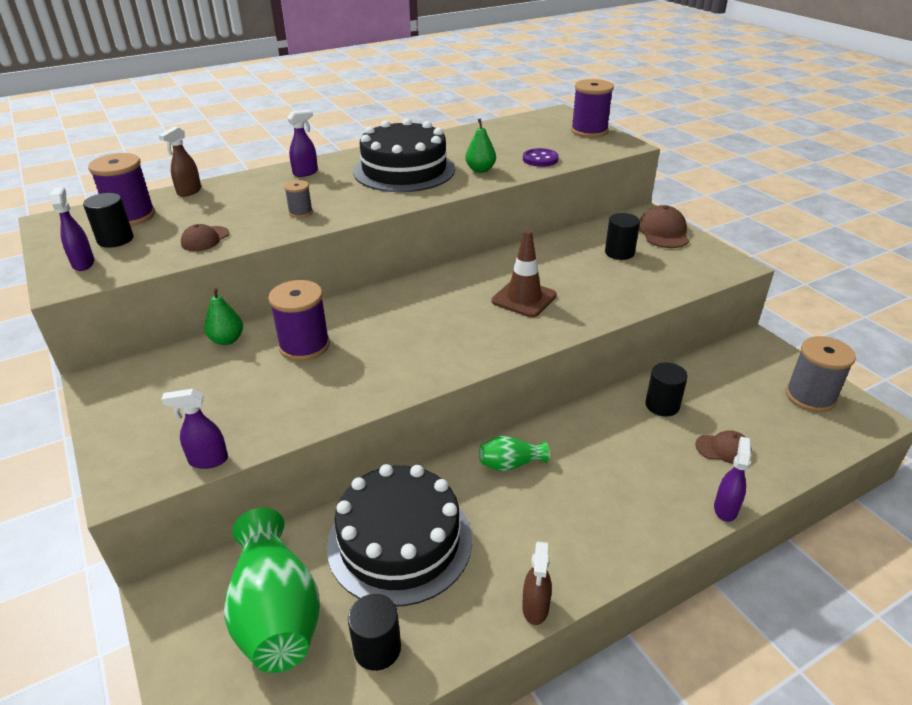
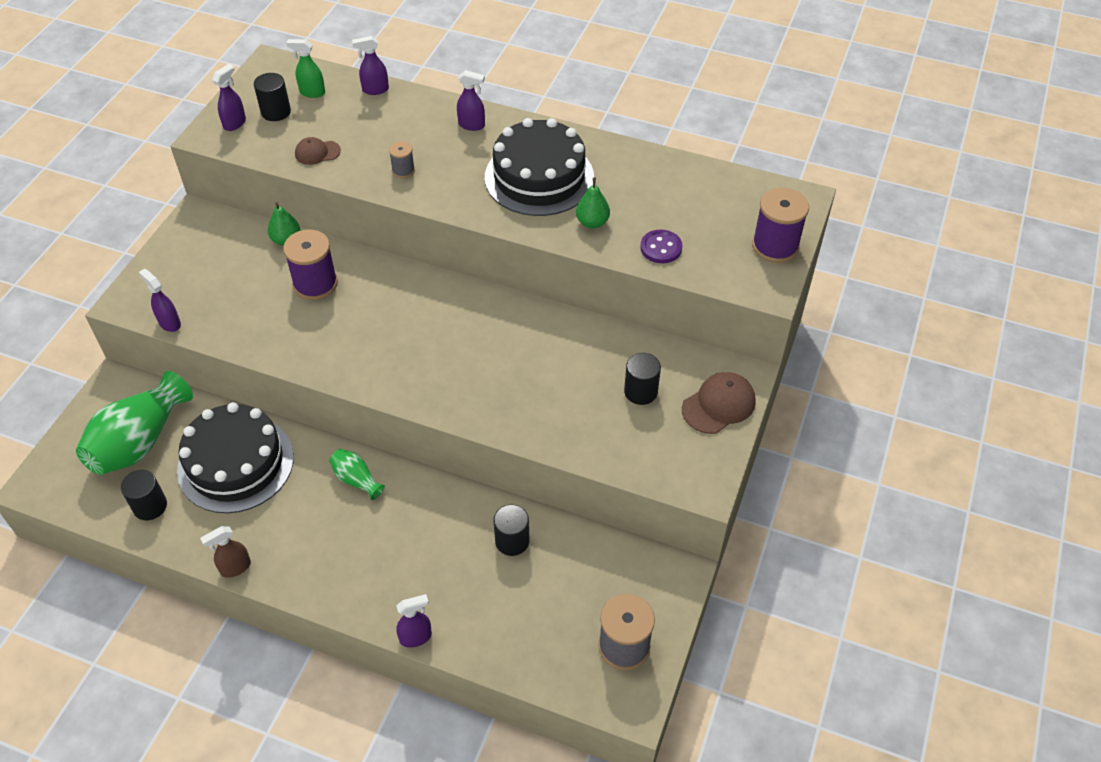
camera: 50 degrees right, 15 degrees up
(131, 216) = (312, 92): purple spool -> green spray bottle
(189, 192) = (375, 90): brown spray bottle -> purple spray bottle
(524, 298) = (495, 368): brown traffic cone -> none
(723, 449) = (489, 608): brown cap -> none

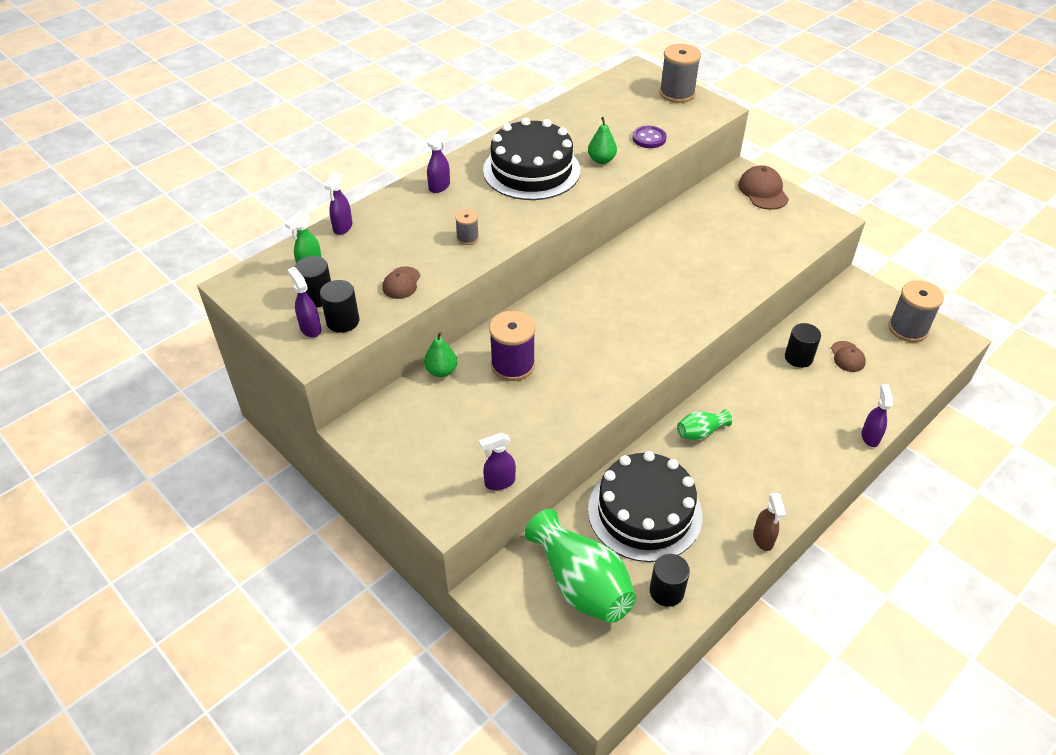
camera: 65 degrees left, 5 degrees down
(538, 589) = (847, 357): none -> brown cap
(640, 391) = (734, 221): black cylinder -> black cylinder (343, 321)
(775, 246) = (677, 93): purple spool -> grey spool

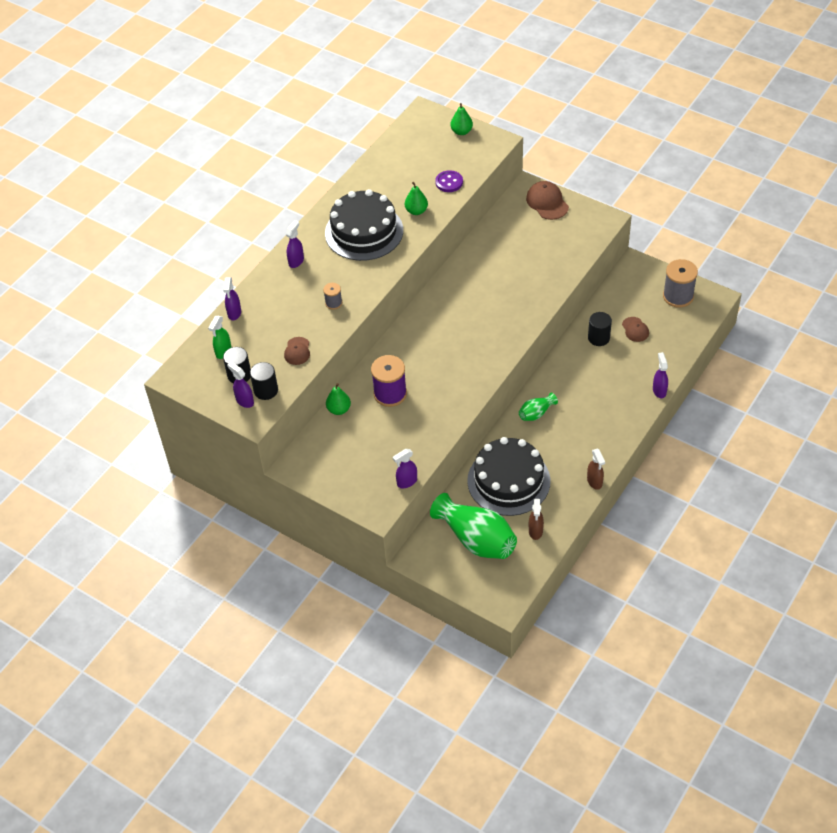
camera: 10 degrees left, 5 degrees up
(666, 591) = (535, 531): black cylinder -> brown spray bottle
(677, 93) = (461, 131): grey spool -> green pear

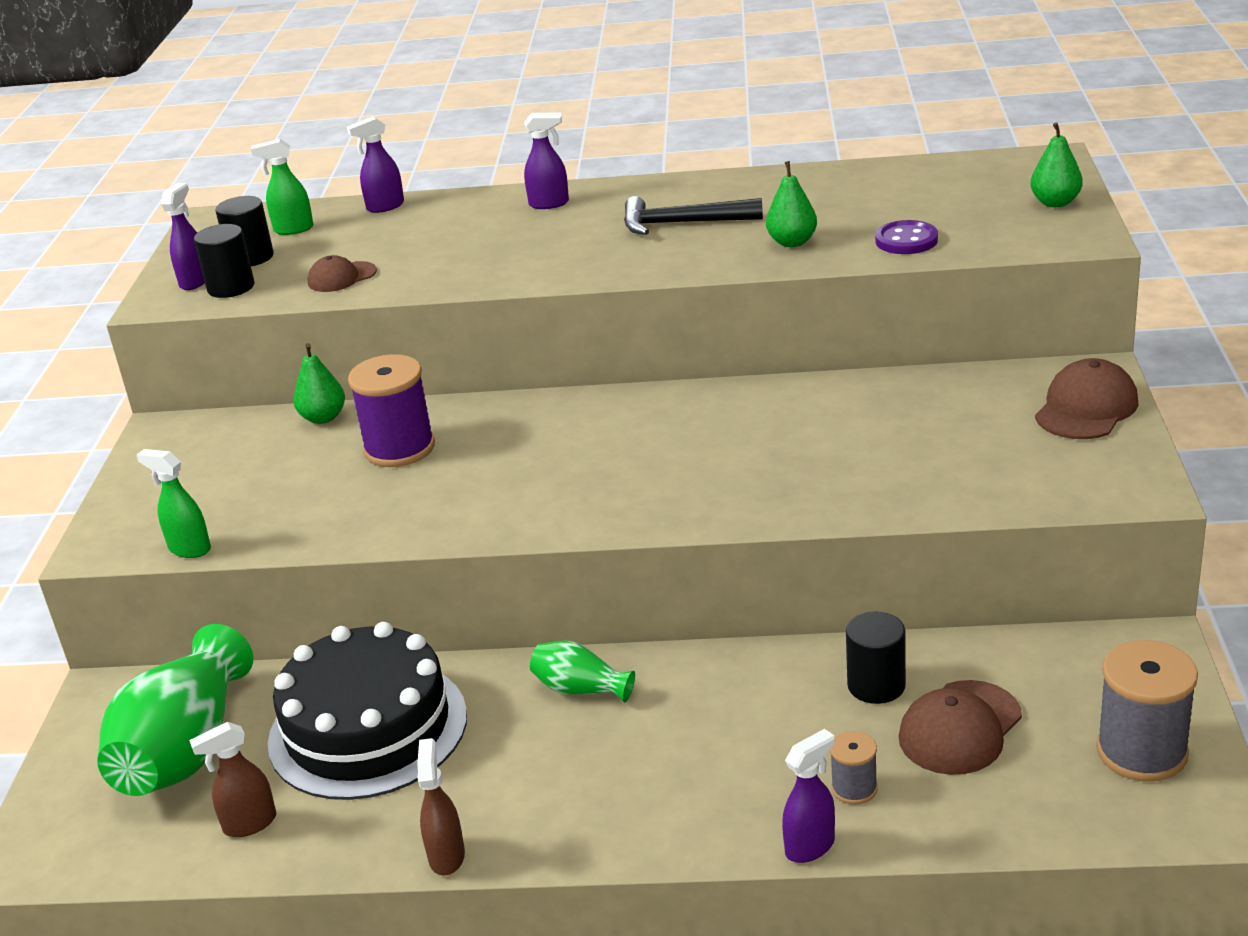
camera: 60 degrees right, 20 degrees down
(333, 303) = (483, 263): grey spool -> grey spool (854, 788)
(364, 232) = (683, 223): black cake -> black hammer
(406, 482) = (189, 549): purple spray bottle -> green spray bottle
(594, 482) = (447, 856): brown spray bottle -> brown spray bottle turned 135 degrees clockwise
(635, 329) = (960, 728): brown cap -> brown cap, size x1.58

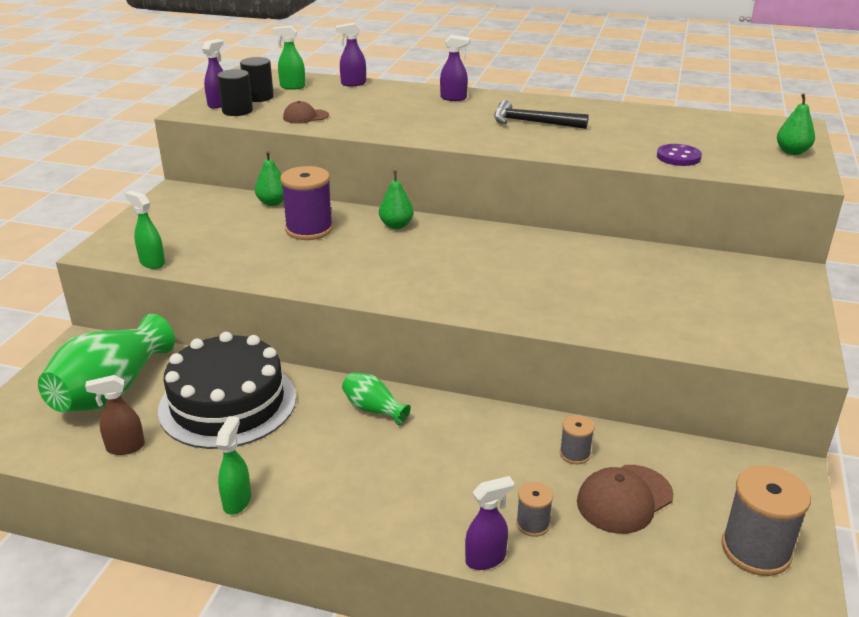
camera: 10 degrees right, 0 degrees up
(447, 856) = (237, 501): brown spray bottle -> green spray bottle
(792, 242) = (600, 145): green pear -> green pear (396, 225)
(876, 685) = (575, 454): black cylinder -> grey spool
(1086, 408) = (779, 294): brown cap -> none

